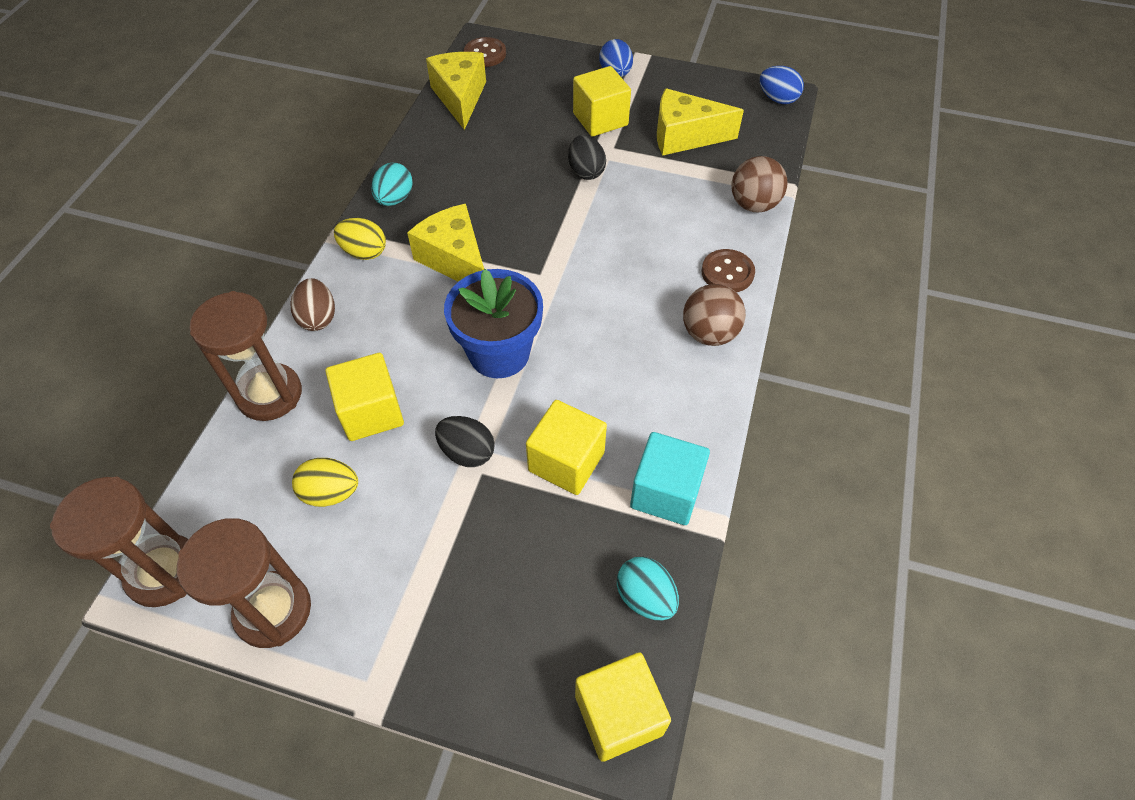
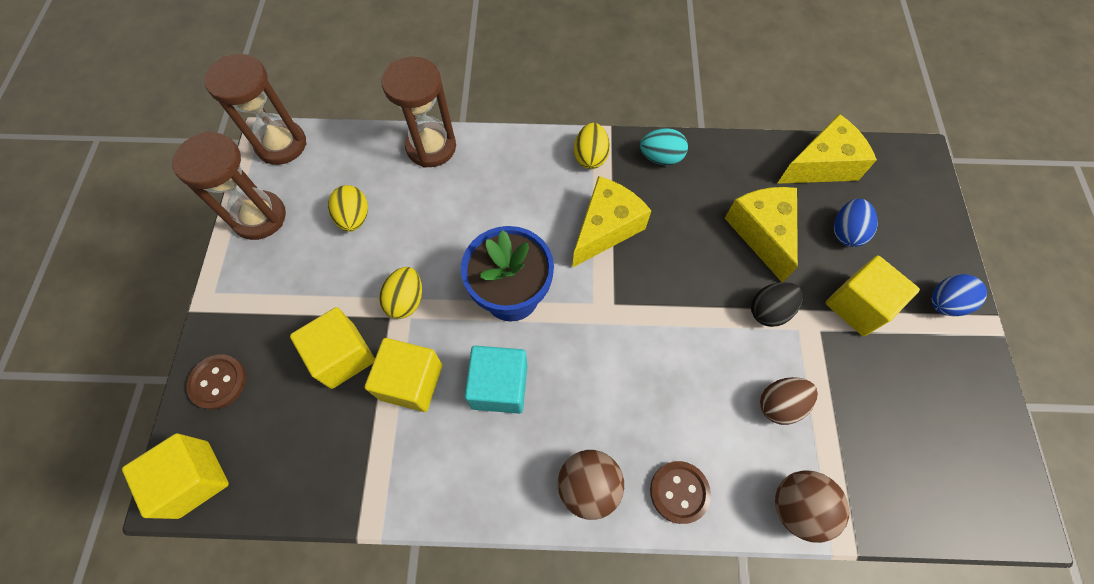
camera: 75 degrees right, 10 degrees up
(318, 318) = (511, 150): brown egg -> brown egg (780, 404)
(371, 412) = (430, 219): yellow cube -> yellow cube (343, 356)
(467, 452) = (406, 300): black egg -> yellow egg
(485, 54) = (901, 166): brown button -> brown button (218, 382)
(645, 597) = (292, 480): turquoise egg -> none
(666, 492) = (395, 477): turquoise cube -> turquoise cube (499, 386)
(684, 136) = (875, 404): yellow cheese -> yellow cheese (761, 233)
(777, 99) = (1008, 511): blue egg -> blue egg (846, 232)

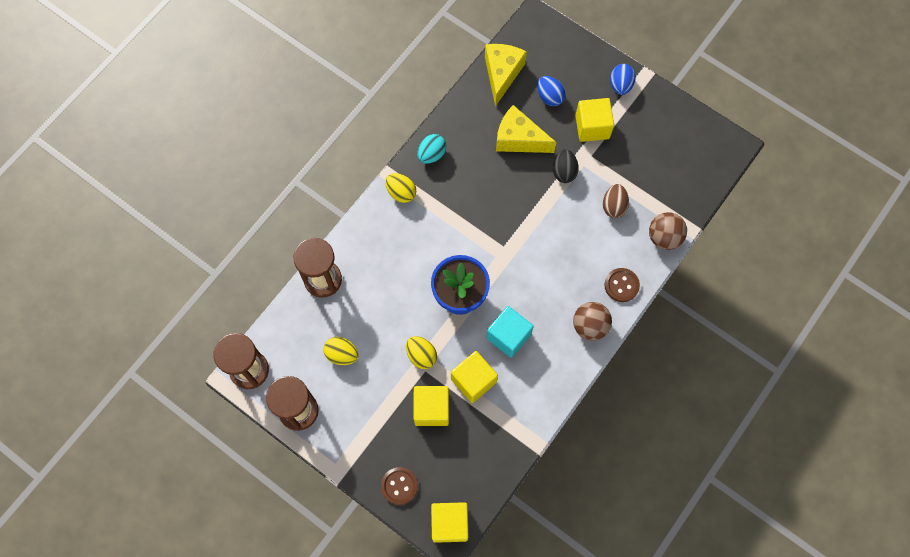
camera: 55 degrees left, 5 degrees up
(605, 228) = (455, 218): yellow cheese -> none

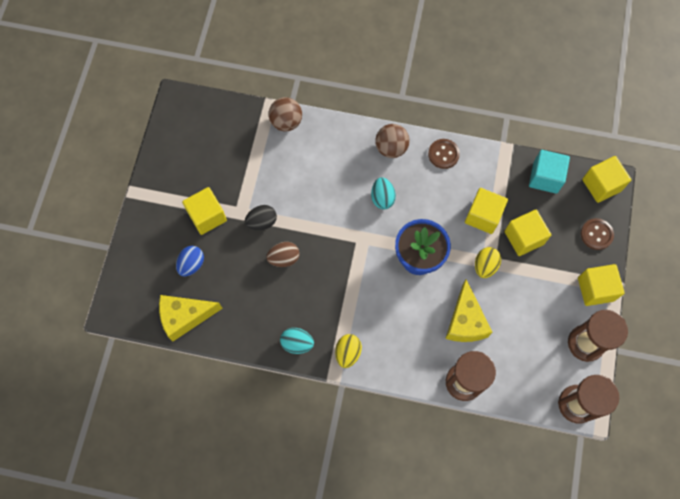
camera: 115 degrees left, 0 degrees up
(342, 354) = (519, 331): yellow egg -> none
(345, 451) = (595, 289): none -> yellow cube
(508, 336) = (432, 205): turquoise cube -> turquoise cube (545, 177)
(519, 139) = (247, 273): yellow cheese -> yellow cheese (465, 321)
(538, 292) = (382, 198): none -> turquoise egg
(614, 206) = (276, 170): brown egg -> brown egg (284, 258)
(620, 85) = (154, 209): blue egg -> none
(621, 285) = (344, 138): brown button -> brown button (443, 154)

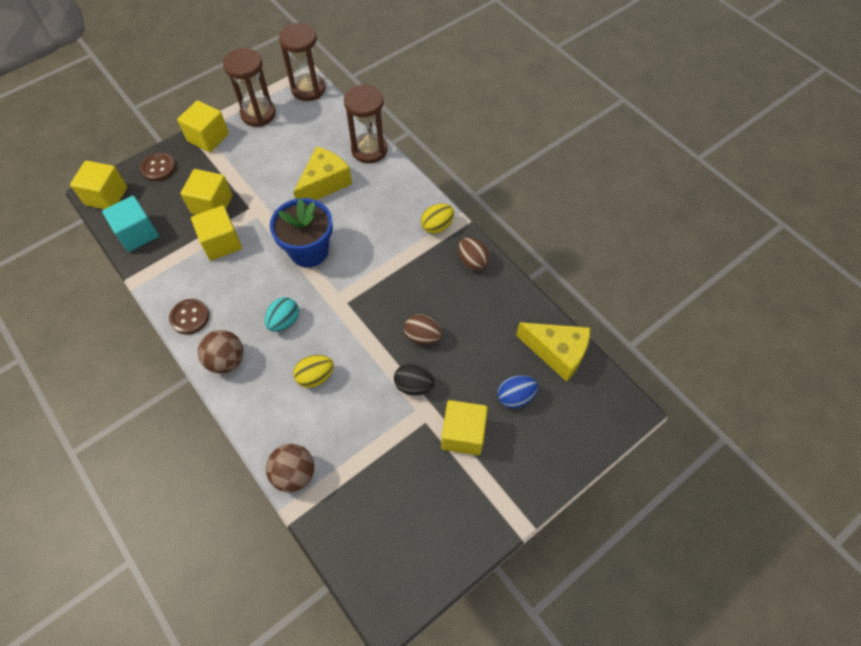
camera: 140 degrees left, 10 degrees down
(297, 343) = (472, 261): turquoise egg -> brown egg
(485, 266) = (265, 207): yellow egg -> yellow egg (315, 377)

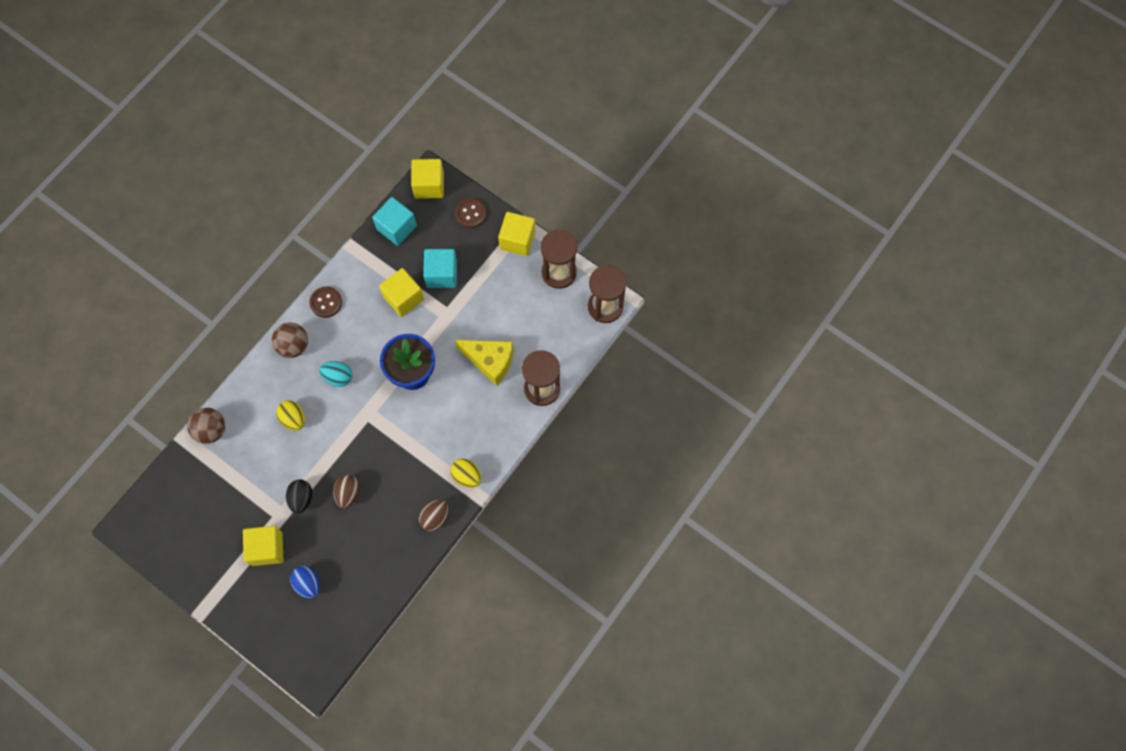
camera: 75 degrees right, 10 degrees up
(212, 205) = (441, 274): yellow cube -> turquoise cube
(557, 352) = (357, 611): yellow cheese -> none

